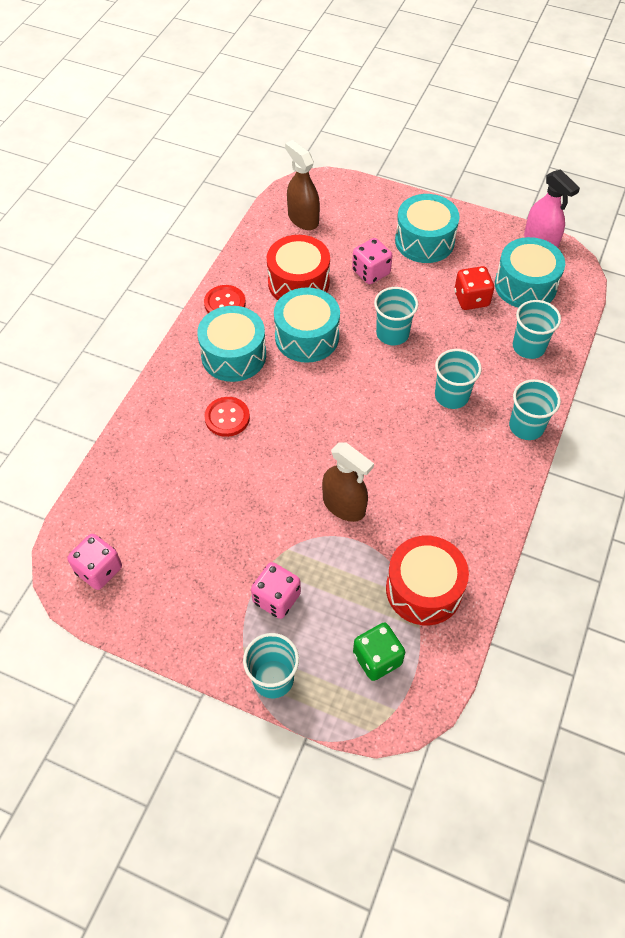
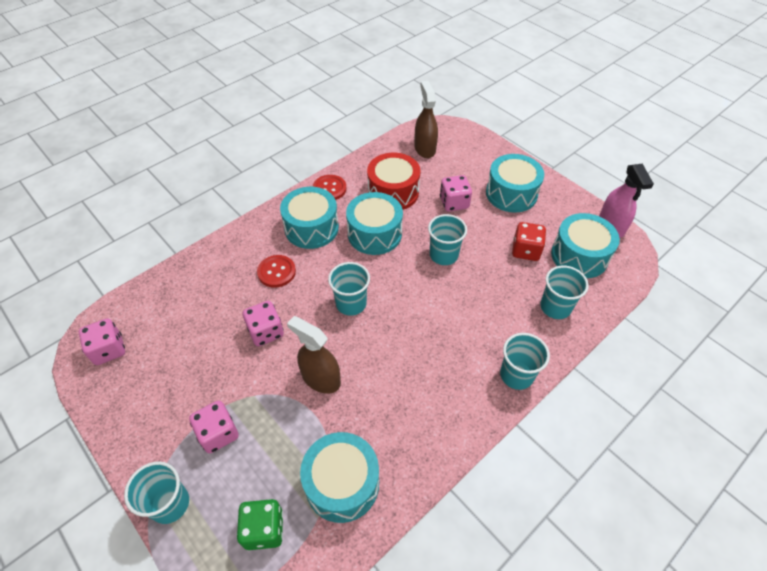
camera: 25 degrees right, 5 degrees down
(258, 483) = (266, 332): none -> pink dice
(344, 505) = (321, 378): brown spray bottle -> brown spray bottle turned 150 degrees clockwise
(424, 589) = (342, 483): red drum -> turquoise drum
(451, 396) = (464, 323): turquoise cup -> turquoise cup (351, 303)

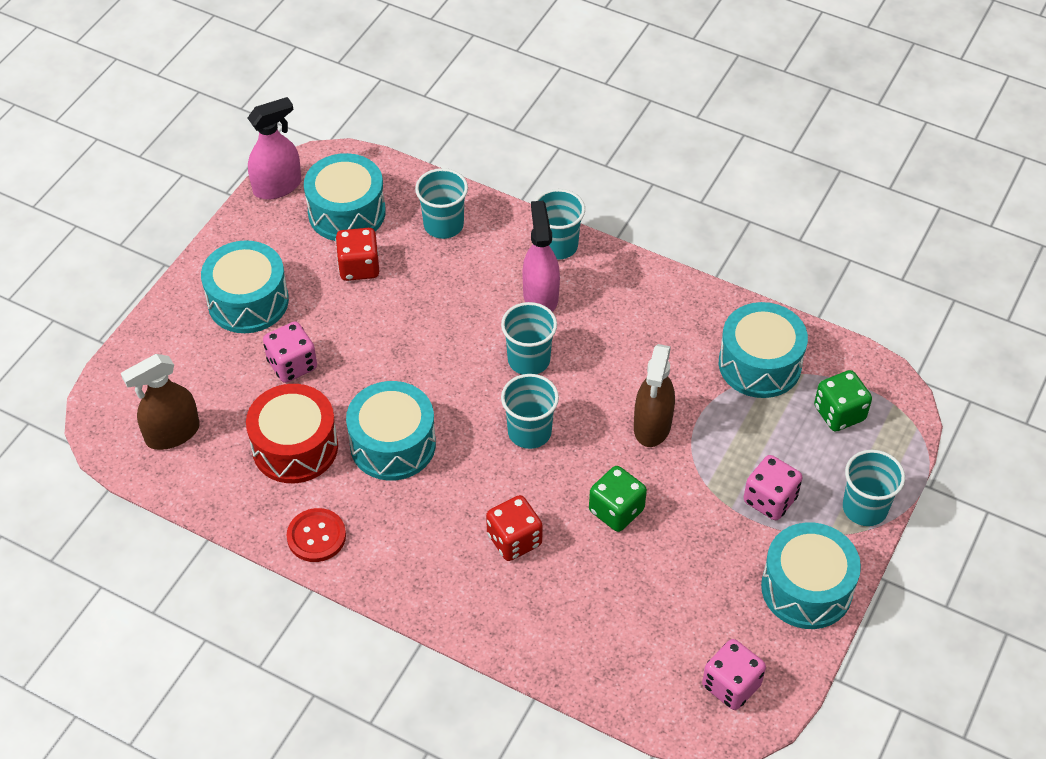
camera: 110 degrees left, 0 degrees up
(266, 332) = (616, 510): pink dice -> green dice
(276, 272) = (514, 540): red button -> red dice
(311, 228) = (412, 529): turquoise drum -> turquoise drum (806, 588)
(443, 255) = (402, 353): turquoise cup -> turquoise cup (529, 360)
(468, 347) = (540, 296): none -> pink spray bottle

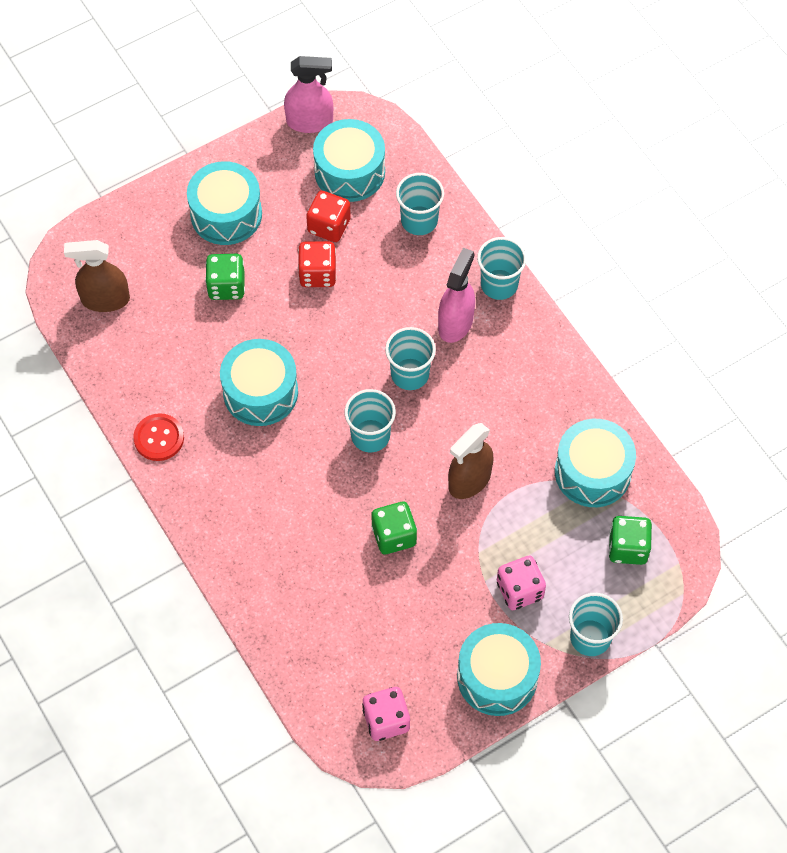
camera: 30 degrees right, 10 degrees up
(292, 365) = (226, 286): pink dice -> green dice
(295, 447) = (187, 357): red drum -> none
(514, 540) = (301, 518): red dice -> red dice (317, 274)

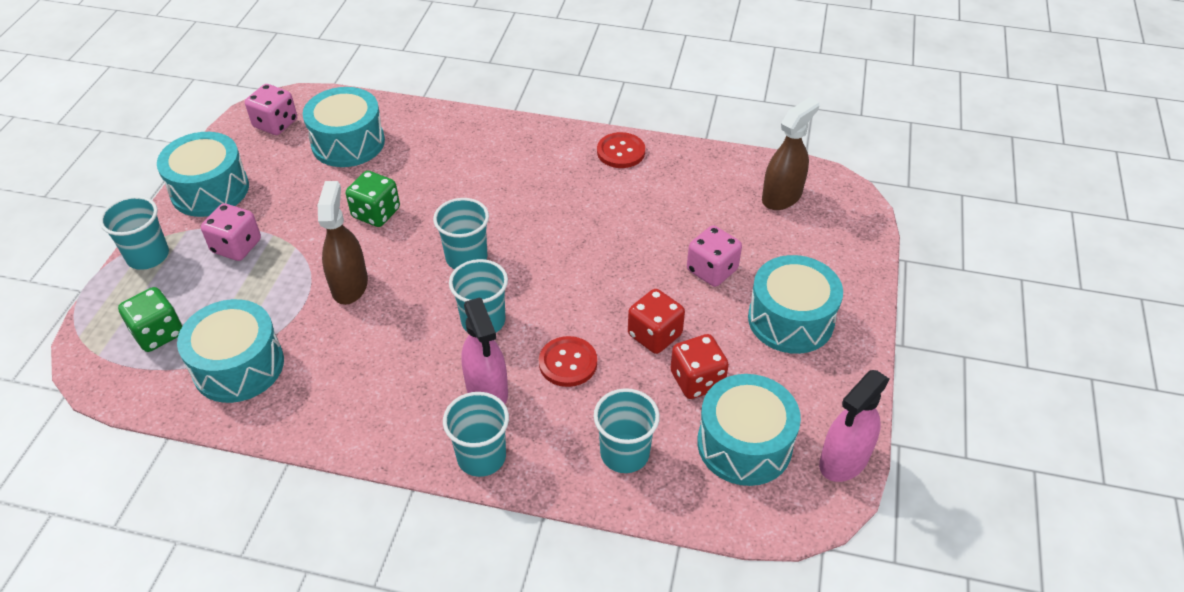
camera: 135 degrees right, 15 degrees down
(226, 286) = (712, 270): green dice -> pink dice
(260, 392) = (587, 224): turquoise drum -> turquoise drum (348, 143)
(389, 300) = (568, 363): none -> red button

